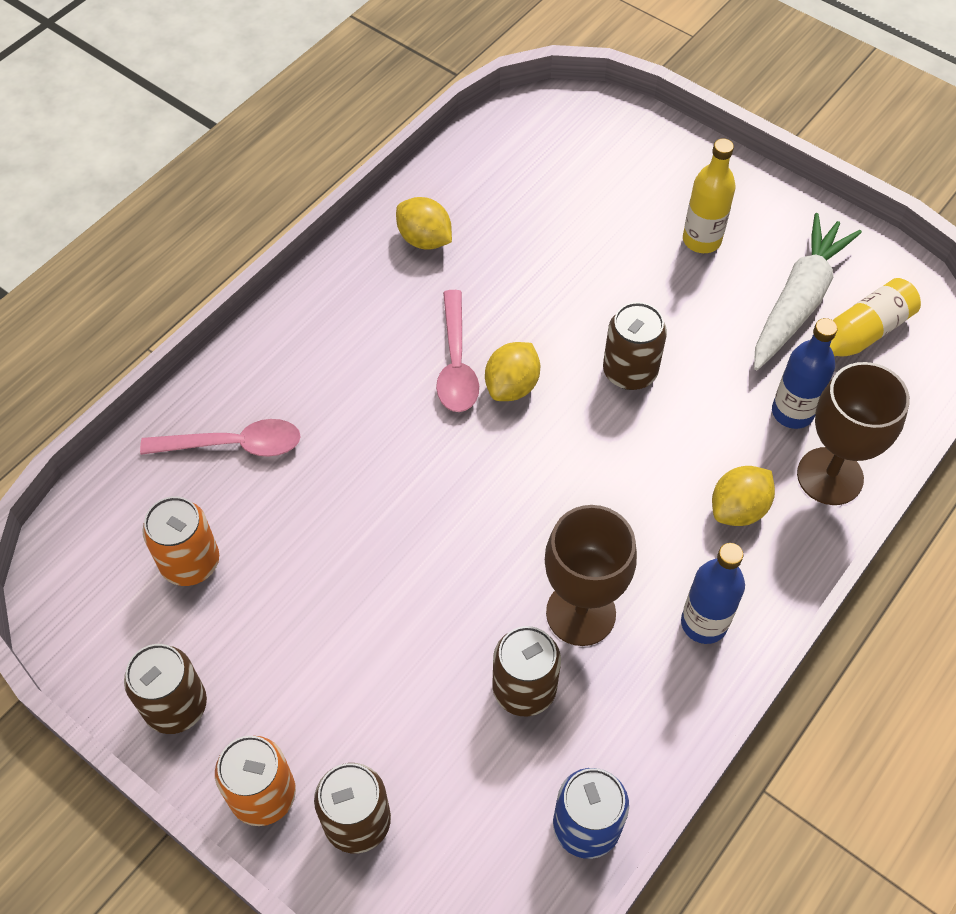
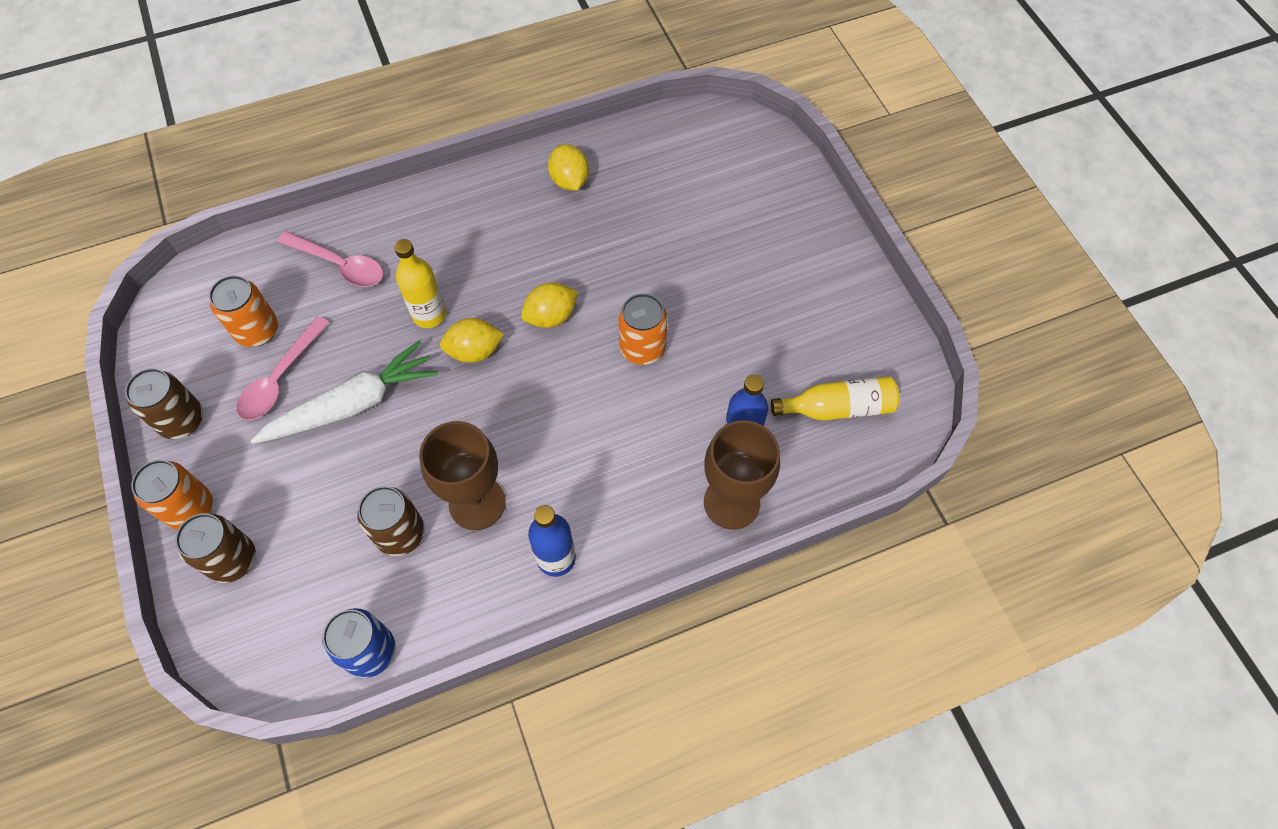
camera: 30 degrees right, 5 degrees up
(456, 364) = (525, 281): pink spoon -> pink spoon (280, 378)
(629, 372) = (642, 348): brown can -> orange can
(701, 240) = (771, 275): yellow bottle -> yellow bottle (429, 315)
(738, 509) = (644, 490): yellow lemon -> yellow lemon (475, 351)
(798, 301) = (811, 357): white carrot -> white carrot (353, 404)

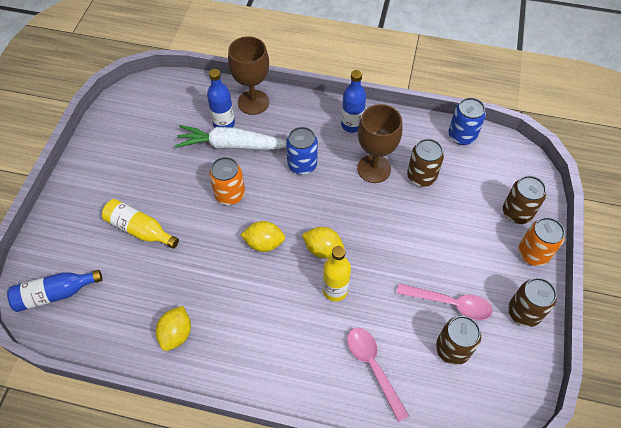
camera: 145 degrees left, 5 degrees down
(257, 330) = (452, 349): orange can -> brown can
(280, 378) = (450, 303): pink spoon -> pink spoon turned 45 degrees clockwise
(353, 404) = (412, 259): white carrot -> white carrot (232, 145)
(582, 446) = (302, 165): none -> blue can
(726, 144) = (55, 294): none -> blue bottle
(838, 408) = (165, 111): yellow bottle -> yellow bottle (140, 229)

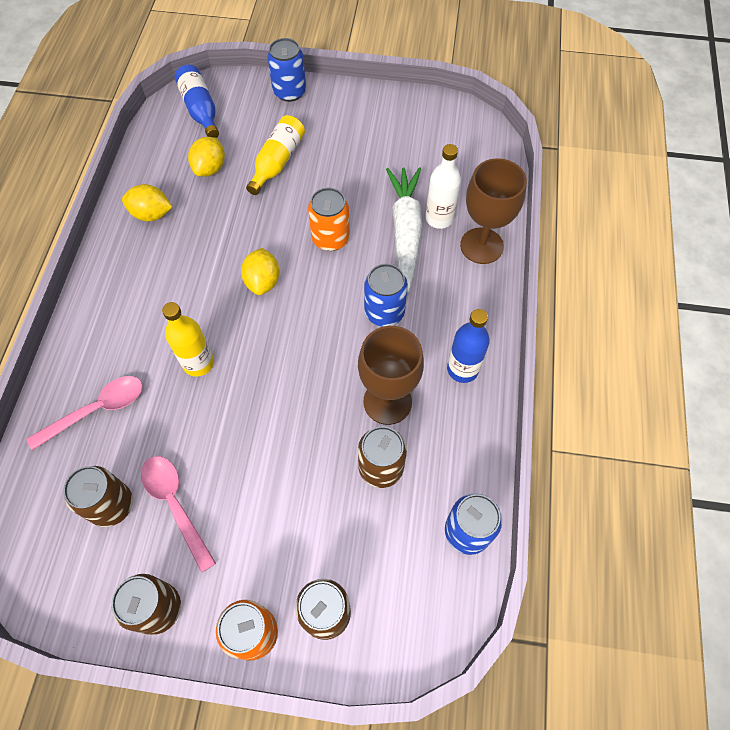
camera: 85 degrees right, 5 degrees up
(57, 217) = (289, 92): none -> blue can
(224, 124) = (439, 218): blue bottle -> white bottle
(323, 249) = (255, 346): yellow lemon -> yellow lemon (210, 168)
(450, 303) = (175, 504): pink spoon -> pink spoon turned 135 degrees clockwise

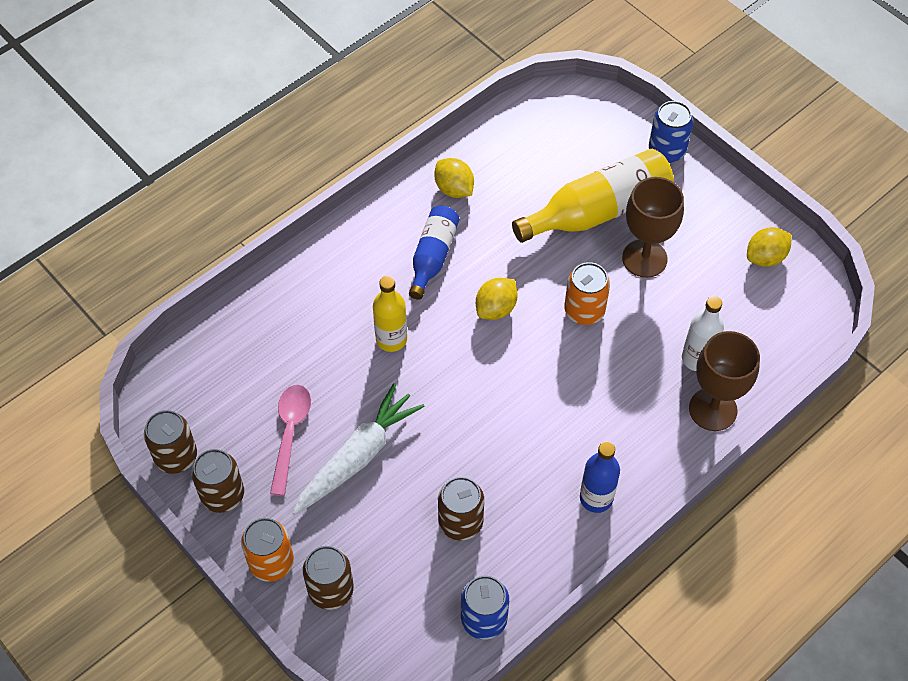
camera: 40 degrees right, 5 degrees down
(97, 410) = (290, 322): pink spoon -> none
(111, 505) = (247, 400): brown can -> brown can (176, 457)
(200, 110) = (572, 118): blue bottle -> blue bottle (433, 256)
(210, 168) = (535, 179): yellow lemon -> yellow lemon (765, 257)
(277, 162) = (598, 211): yellow bottle -> yellow bottle, size x1.65
(384, 312) = (573, 405): blue can -> none
(387, 402) = (511, 477): brown goblet -> brown goblet (644, 258)
(405, 231) = (655, 349): white carrot -> white carrot (358, 456)

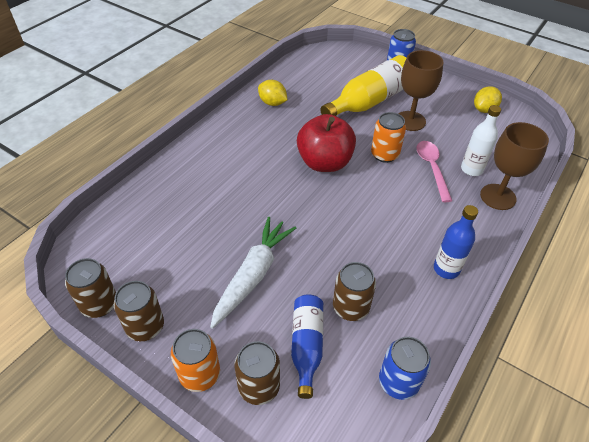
camera: 15 degrees left, 10 degrees down
(290, 433) = (194, 268): pink spoon -> pink spoon (432, 168)
(391, 339) = (256, 192): yellow bottle -> none
(433, 256) = (270, 140): blue bottle -> blue bottle (306, 346)
(496, 309) = (324, 163): yellow lemon -> red apple

